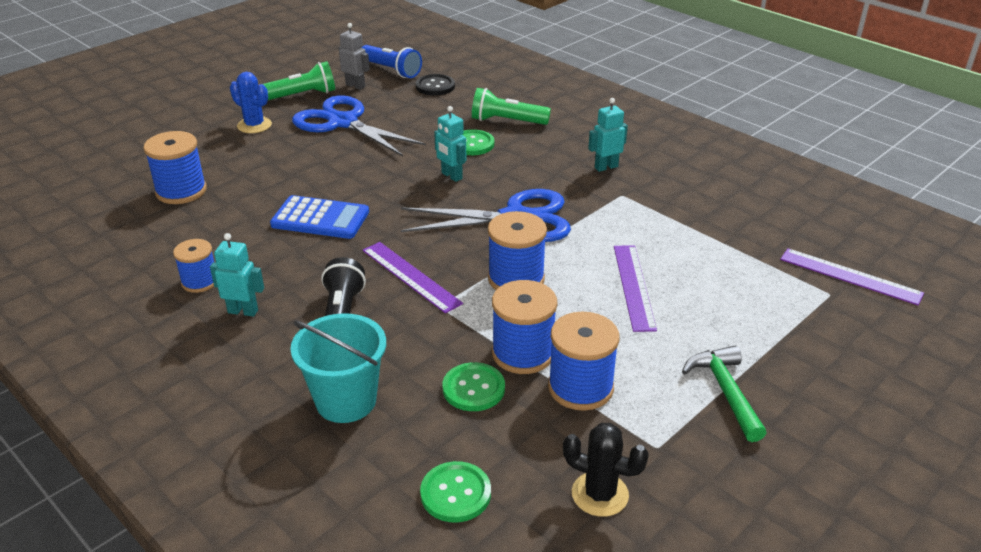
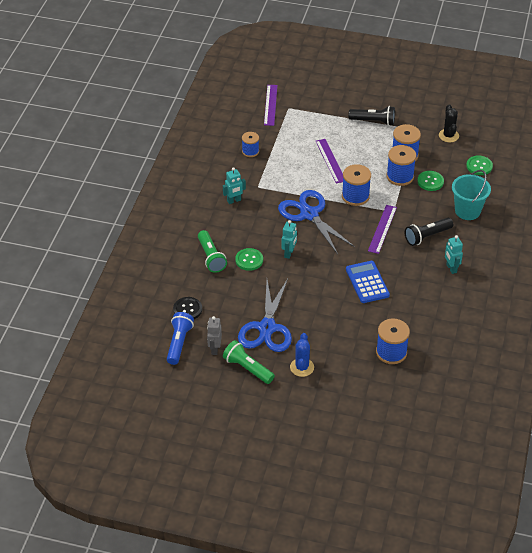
camera: 120 degrees left, 10 degrees up
(200, 282) = (447, 295): blue spool -> blue spool (250, 151)
(606, 167) = (234, 201): turquoise robot -> turquoise robot turned 60 degrees counterclockwise
(634, 286) = (330, 161): purple ruler -> purple ruler turned 75 degrees counterclockwise
(725, 391) = (373, 121): green hammer -> black flashlight

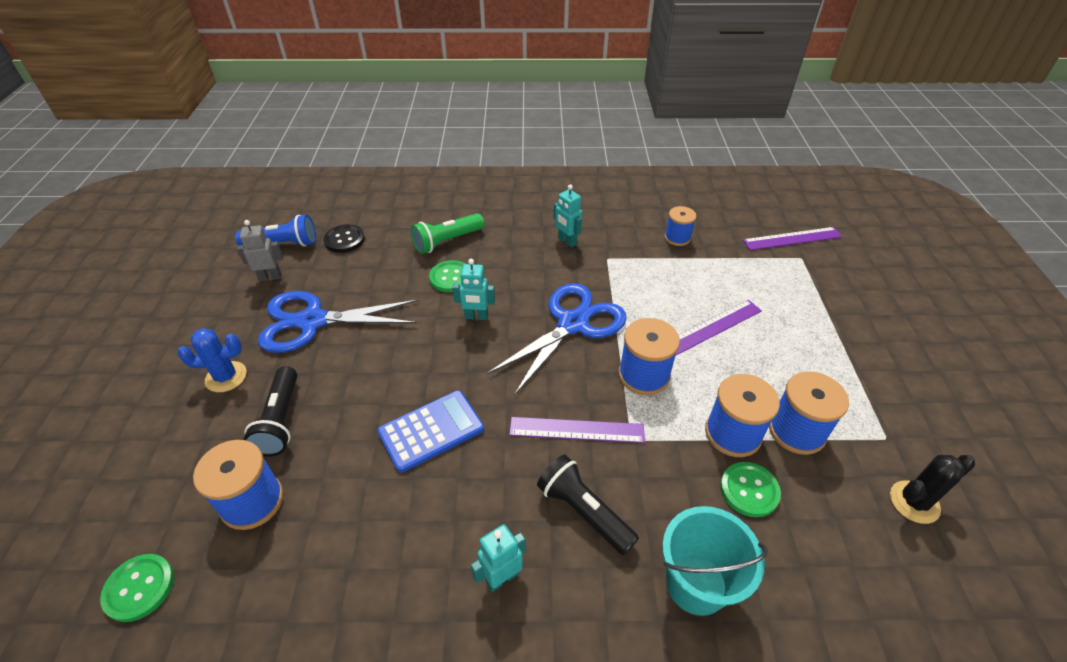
camera: 75 degrees right, 0 degrees up
(247, 368) = (230, 316): green flashlight -> none
(373, 121) = (855, 367): black flashlight -> black flashlight (280, 421)
(479, 166) = (860, 587): green button -> green button (139, 588)

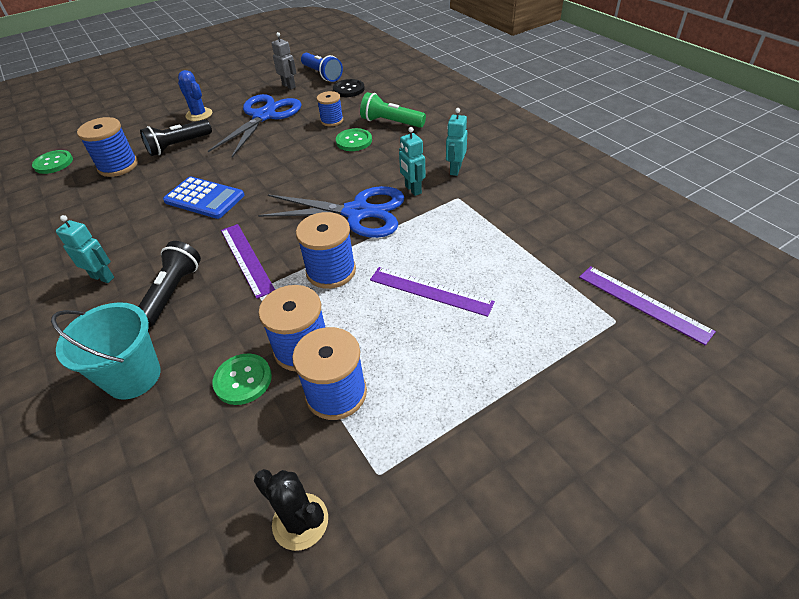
camera: 60 degrees right, 0 degrees up
(312, 321) = (264, 116): blue scissors -> blue scissors turned 60 degrees clockwise
(476, 317) = (324, 168): turquoise robot -> turquoise robot (412, 189)
(677, 238) = (537, 224): blue spool -> blue spool (332, 120)

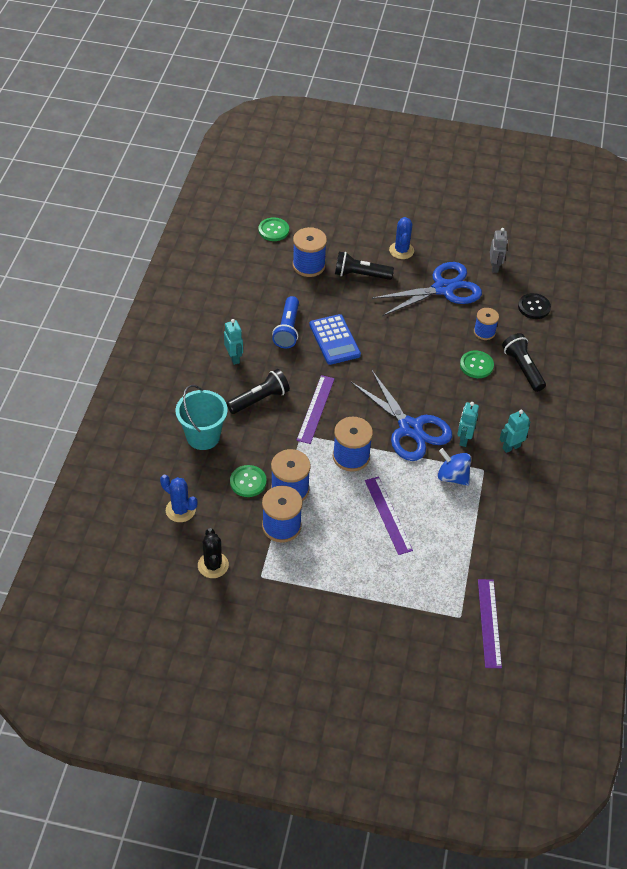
camera: 40 degrees right, 5 degrees up
(181, 489) = (180, 510): none -> blue cactus
(322, 74) = (533, 273): blue flashlight -> blue flashlight (287, 329)
(391, 122) = (522, 368): green flashlight -> black flashlight
(441, 220) = (452, 476): none -> blue spinning top

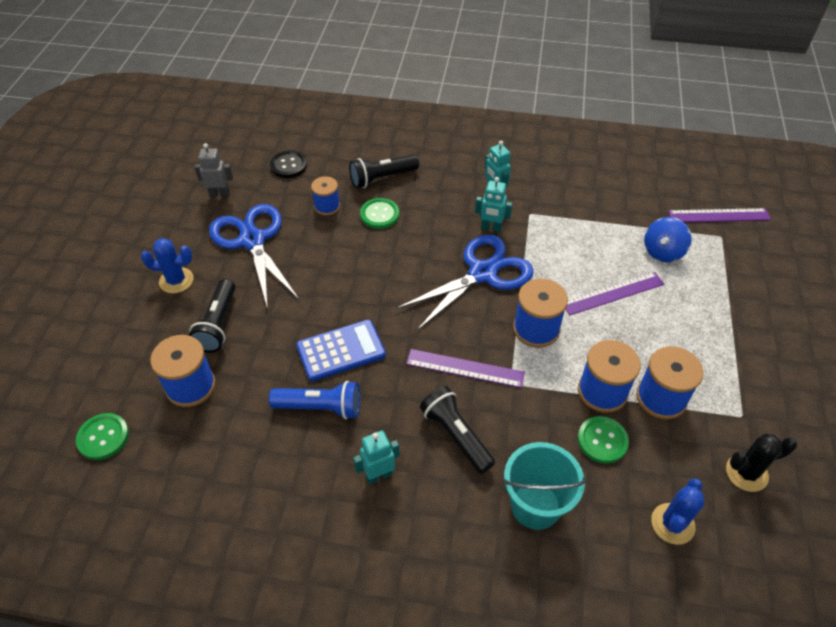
camera: 90 degrees left, 0 degrees up
(452, 476) = (545, 238): blue spinning top -> blue spinning top (662, 252)

